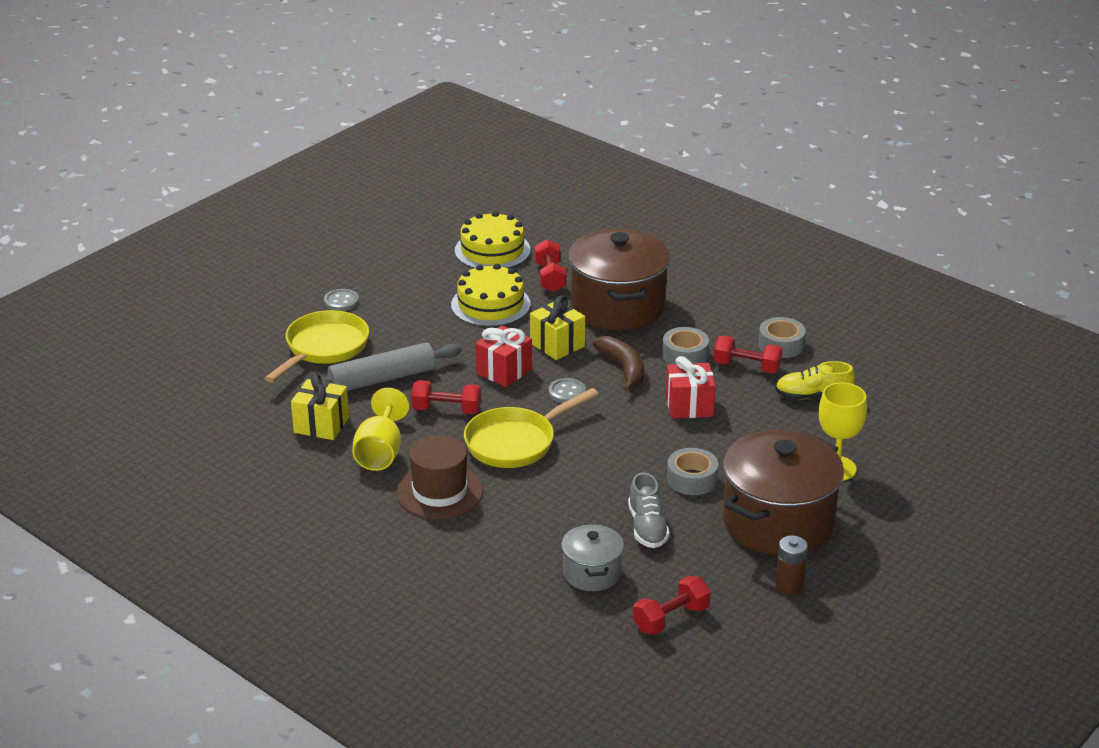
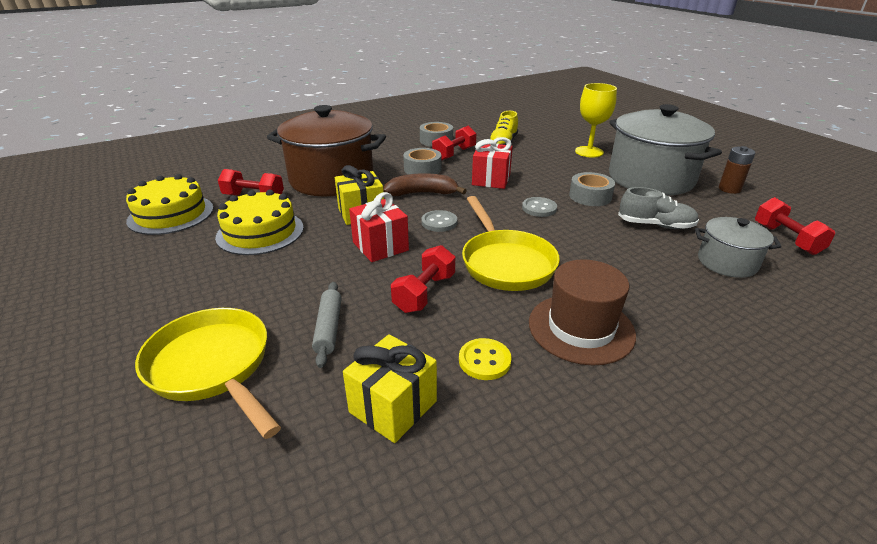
camera: 70 degrees left, 0 degrees up
(341, 301) = (127, 329): grey button -> grey button (539, 208)
(380, 452) = (484, 360): yellow goblet -> yellow button
(382, 379) = (329, 328): grey rolling pin -> grey rolling pin, size x0.57
(778, 522) = (650, 178): brown pot -> grey pot

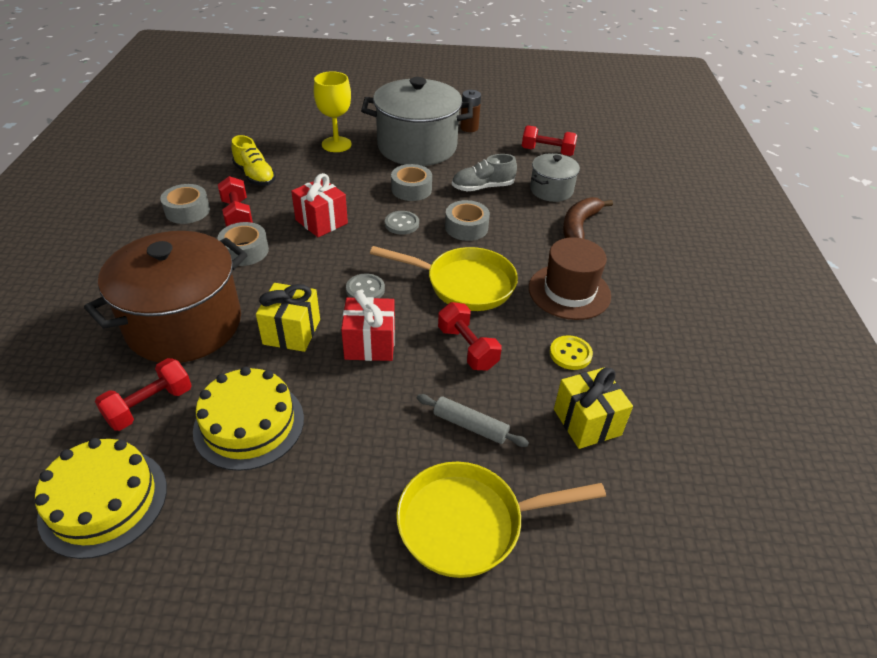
camera: 60 degrees left, 10 degrees up
(422, 193) = (297, 275): brown banana -> brown banana (579, 226)
(584, 237) = (466, 227): none -> grey tape
(655, 225) = (482, 187): grey shoe -> grey shoe turned 150 degrees counterclockwise

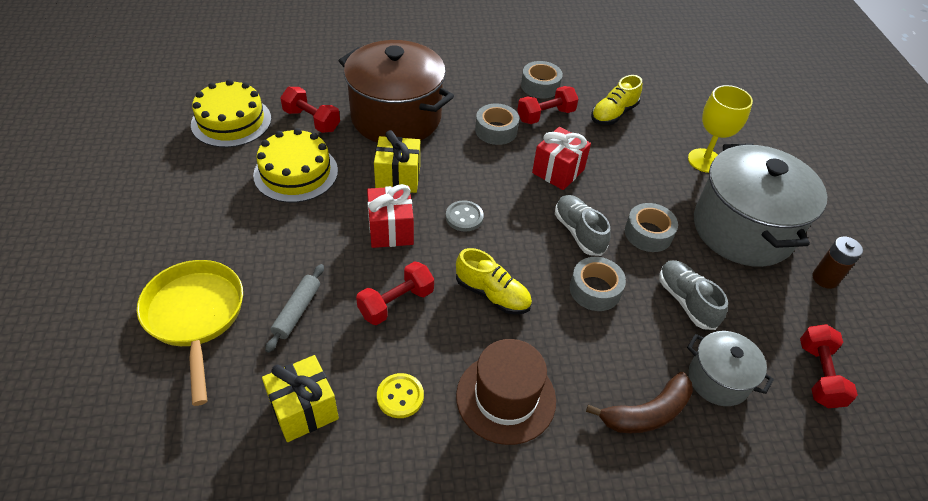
camera: 80 degrees right, 5 degrees up
(402, 224) = (579, 232): grey button -> grey shoe
(464, 284) = (492, 294): yellow pan -> yellow shoe
(579, 226) = (646, 413): brown banana -> brown banana turned 135 degrees clockwise

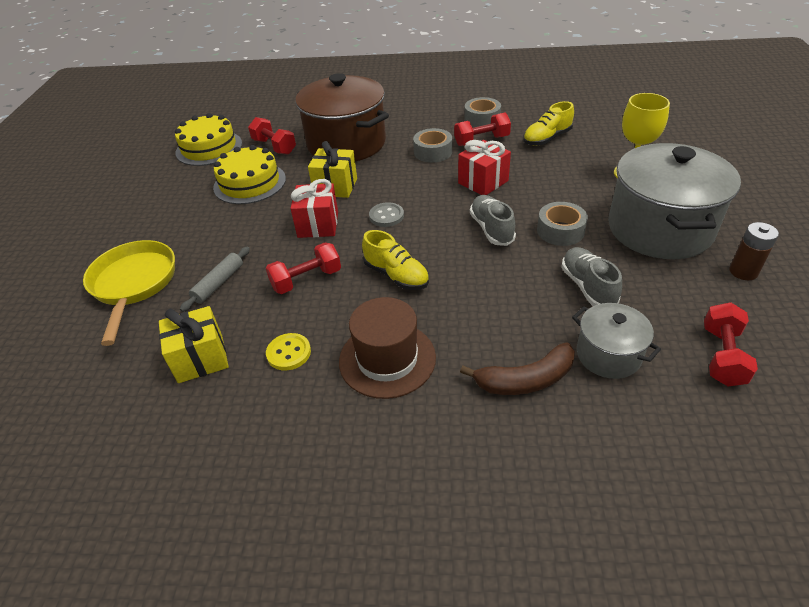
camera: 15 degrees right, 5 degrees down
(595, 290) = (496, 275): grey tape -> none

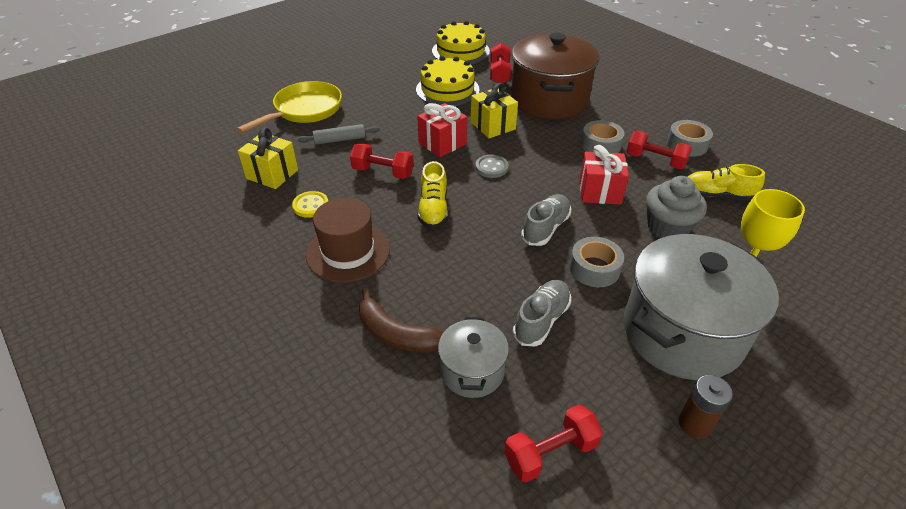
camera: 45 degrees right, 0 degrees up
(554, 175) = (668, 227): none -> grey cupcake

